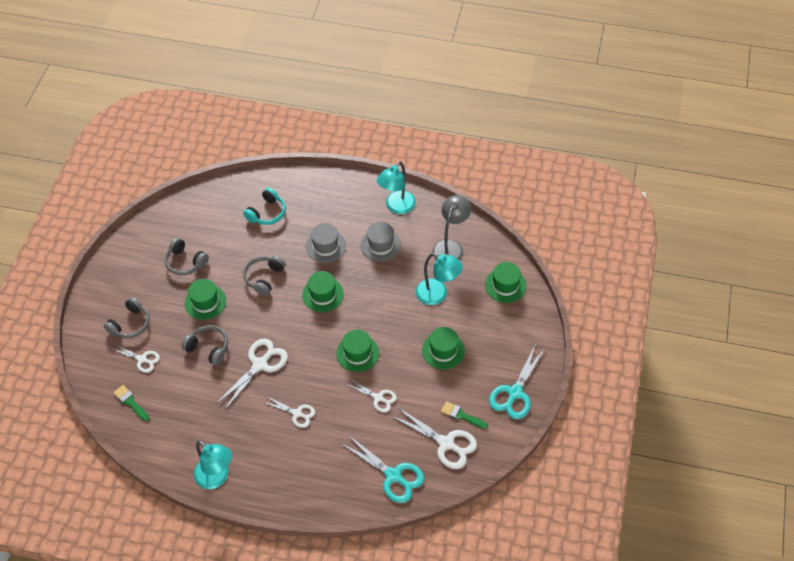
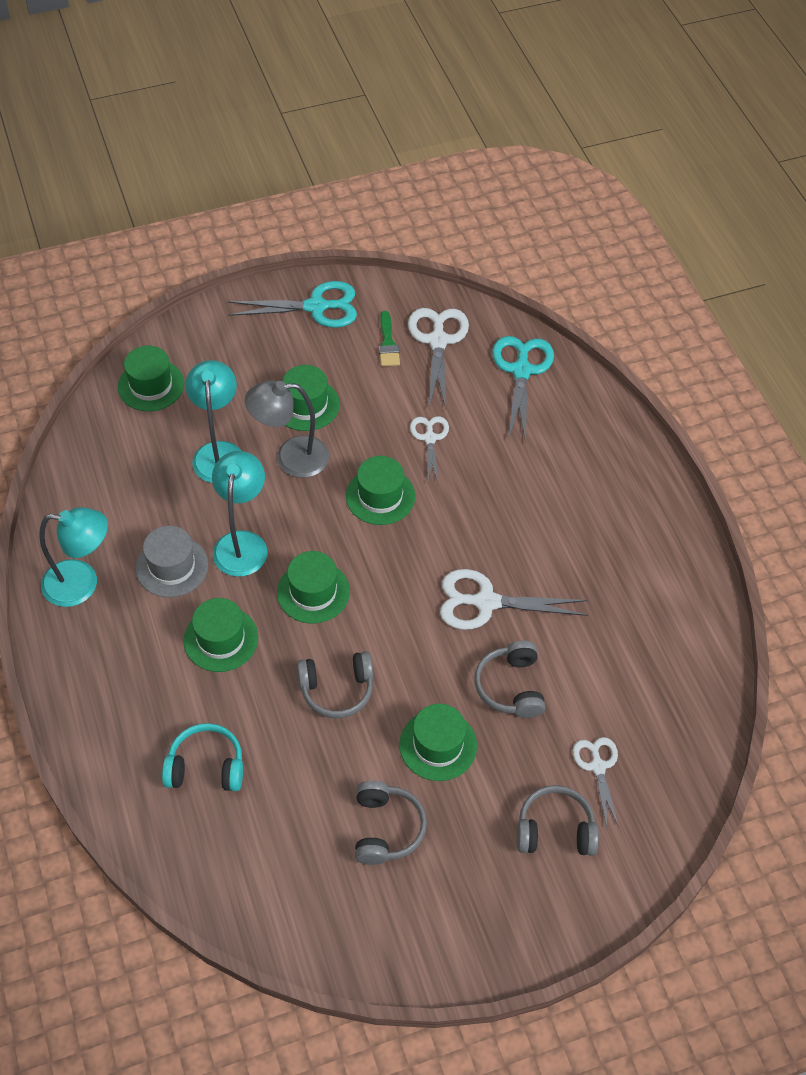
camera: 125 degrees left, 0 degrees up
(130, 402) = (672, 732): green brush -> none
(217, 478) = (681, 550): turquoise lamp -> turquoise lamp (242, 543)
(297, 413) = (522, 514): white scissors -> none
(325, 246) = (221, 639): grey hat -> green hat
(450, 247) = (121, 477): grey lamp -> grey lamp (291, 458)

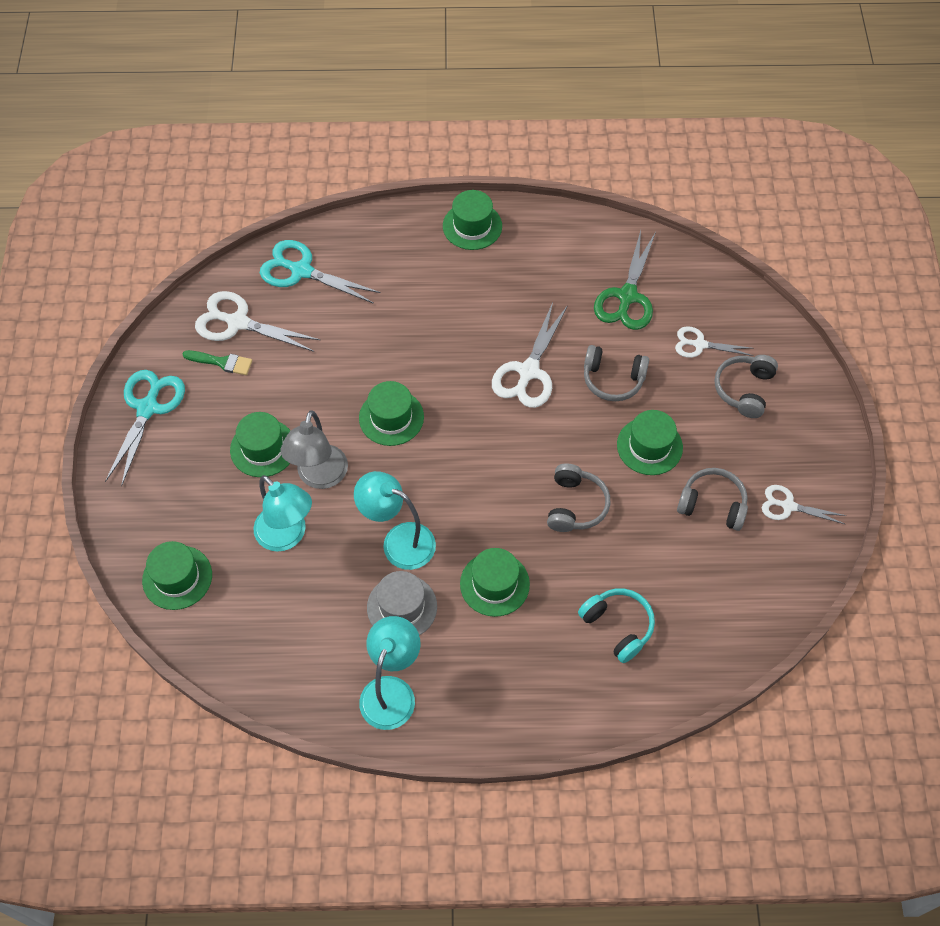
camera: 70 degrees left, 5 degrees up
(206, 766) = (618, 626): turquoise headphones -> turquoise headphones turned 120 degrees clockwise
(219, 452) = (287, 536): turquoise lamp -> turquoise lamp turned 150 degrees counterclockwise
(313, 592) = (472, 497): green hat -> green hat (472, 226)
(430, 438) = (344, 361): white scissors -> white scissors (788, 506)
(630, 674) = (627, 296): none -> green scissors

